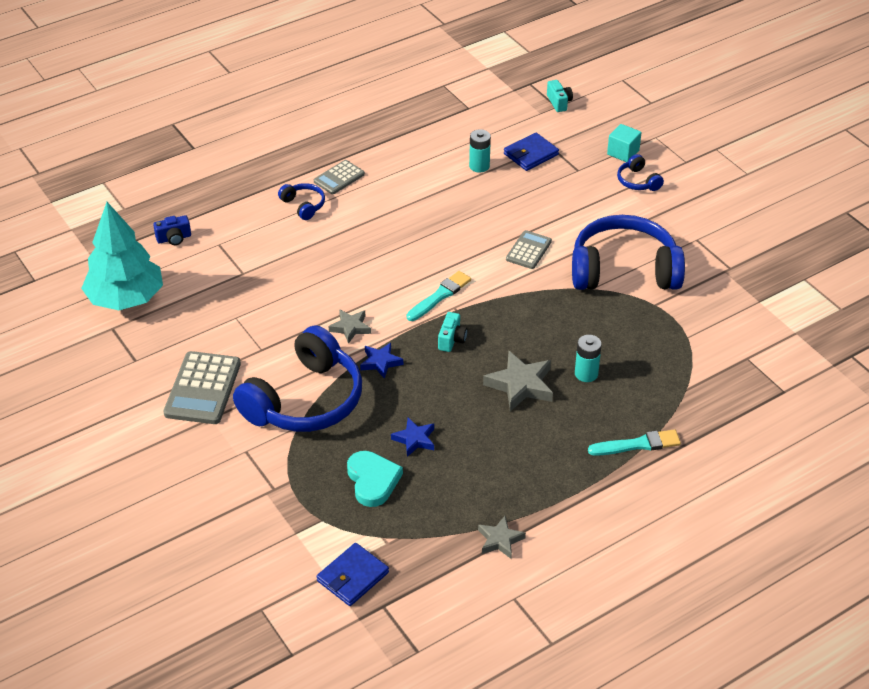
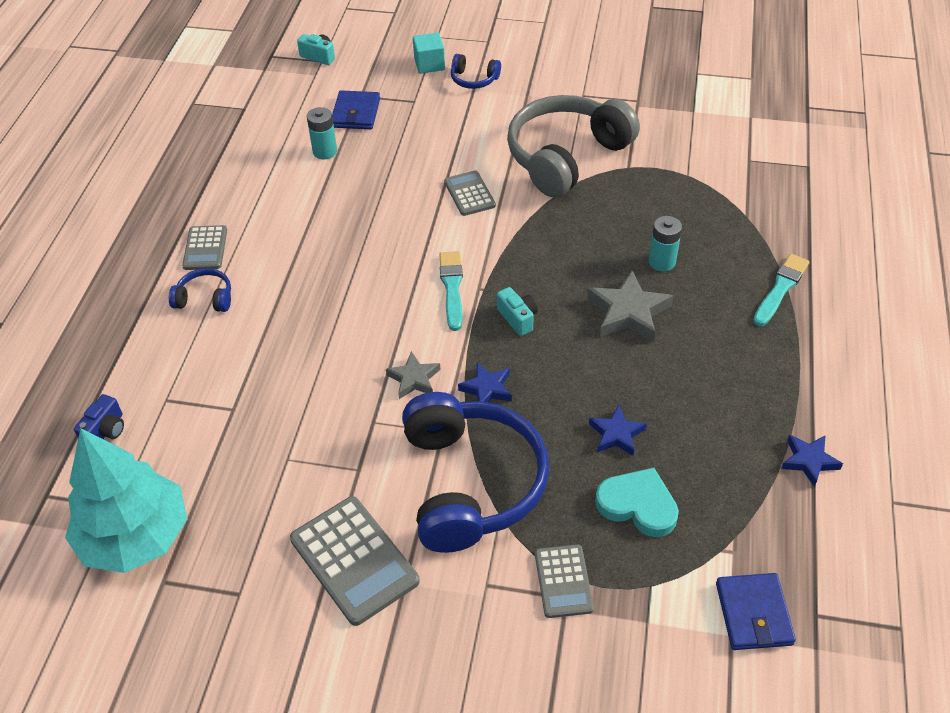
camera: 45 degrees left, 5 degrees up
(283, 481) = (563, 581): none -> grey calculator
(500, 540) = (809, 461): grey star -> blue star
(624, 270) = (566, 157): blue headphones -> grey headphones

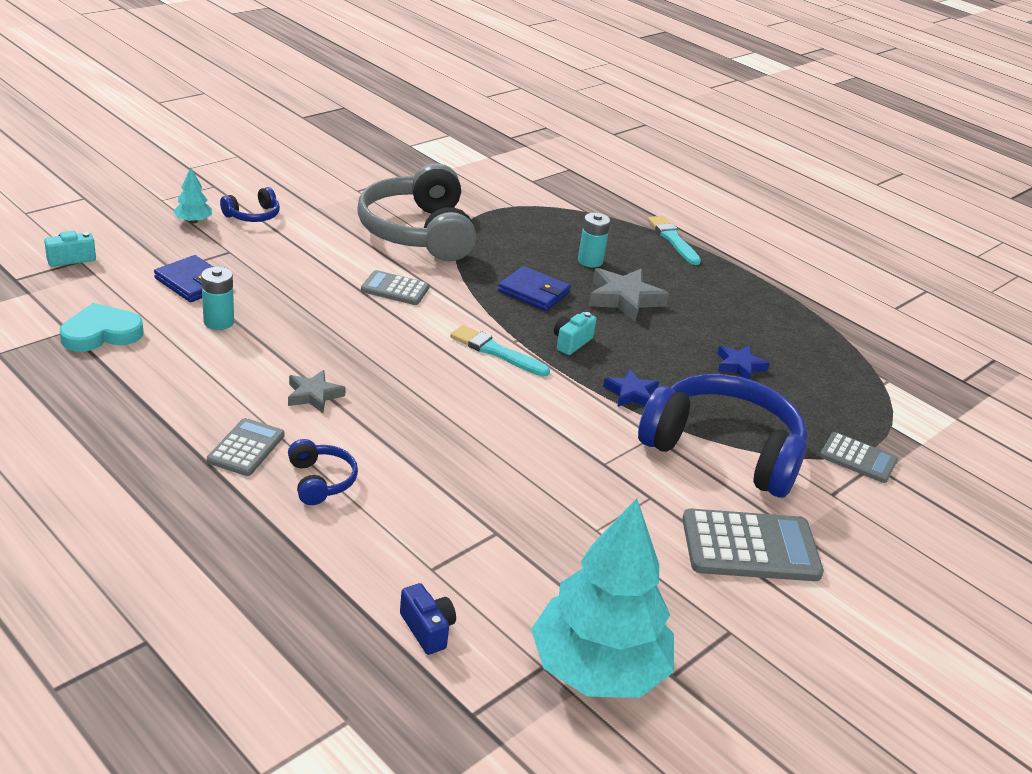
camera: 60 degrees left, 15 degrees down
(205, 248) = (246, 448): grey calculator -> grey calculator turned 105 degrees counterclockwise
(205, 298) = (320, 481): blue headphones -> blue headphones turned 120 degrees clockwise
(414, 379) = (579, 420): grey star -> grey star (313, 395)
(429, 64) = (193, 221): turquoise cube -> turquoise tree
(518, 318) = (571, 342): turquoise camera -> turquoise camera turned 60 degrees counterclockwise
(638, 505) = (815, 393): turquoise heart -> turquoise heart (101, 333)
(753, 614) = (946, 401): blue wallet -> blue wallet (534, 292)
(809, 461) = (837, 314): blue star -> none

